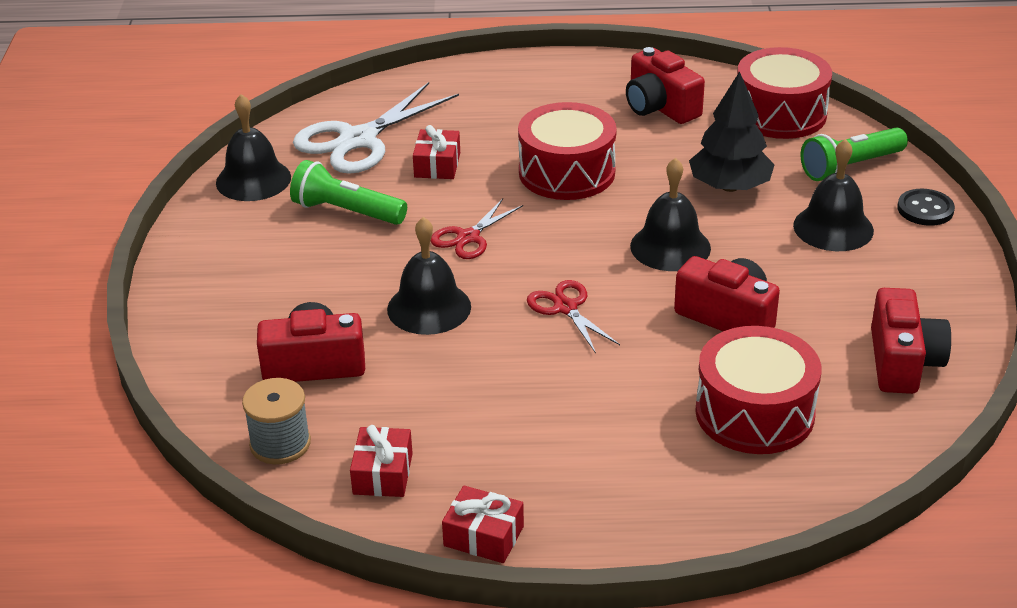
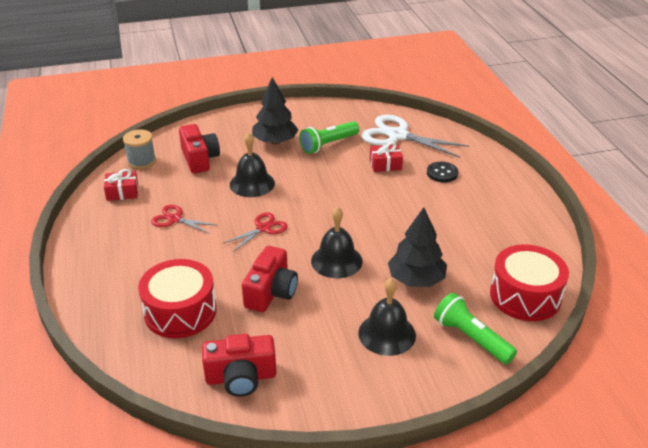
camera: 75 degrees right, 0 degrees up
(253, 180) = (345, 113): black bell -> none
(303, 267) = (275, 141): none -> black tree
(346, 211) = (328, 144): green flashlight -> green flashlight turned 135 degrees counterclockwise
(468, 237) = (319, 186): red scissors -> red scissors (175, 219)
(483, 536) = (79, 228): red gift -> none
(567, 172) = (400, 210): red drum -> none
(660, 107) = (499, 238): red camera -> none
(925, 209) = (432, 384): black button -> black button (442, 173)

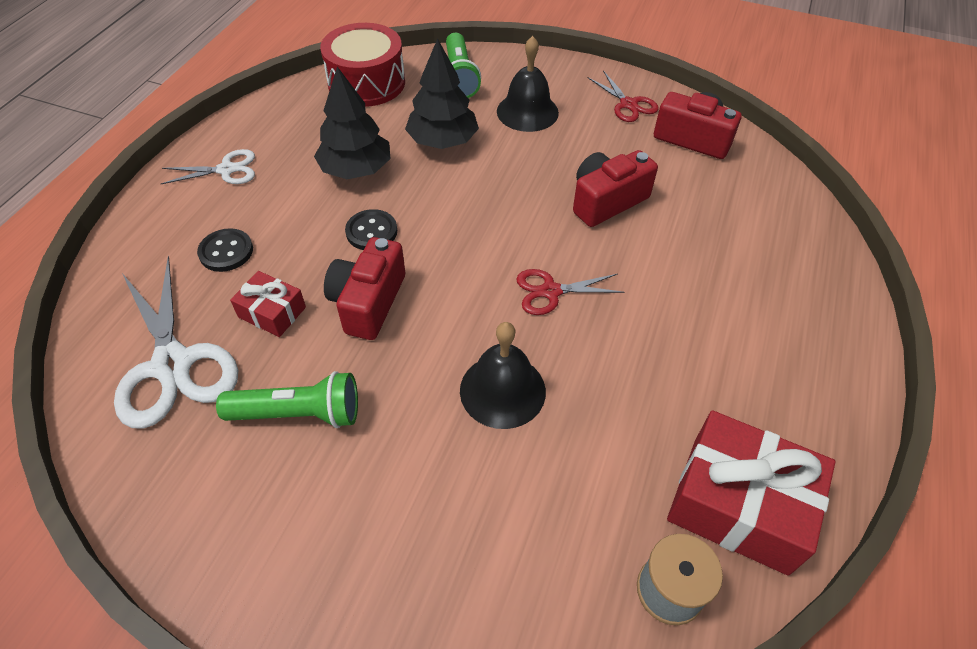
camera: 145 degrees left, 15 degrees up
(122, 192) = (739, 504): red gift -> red gift, size x1.93
(175, 219) = (669, 380): red scissors -> red scissors (628, 104)
(180, 312) = (725, 228): red drum -> none
(199, 159) = (549, 520): red camera -> red camera (368, 302)
(275, 141) = (375, 484): black tree -> black tree (356, 170)
(336, 261) = (501, 200): black bell -> none
(387, 212) = (371, 231): none -> black button
(507, 203) = (226, 170): none -> white scissors

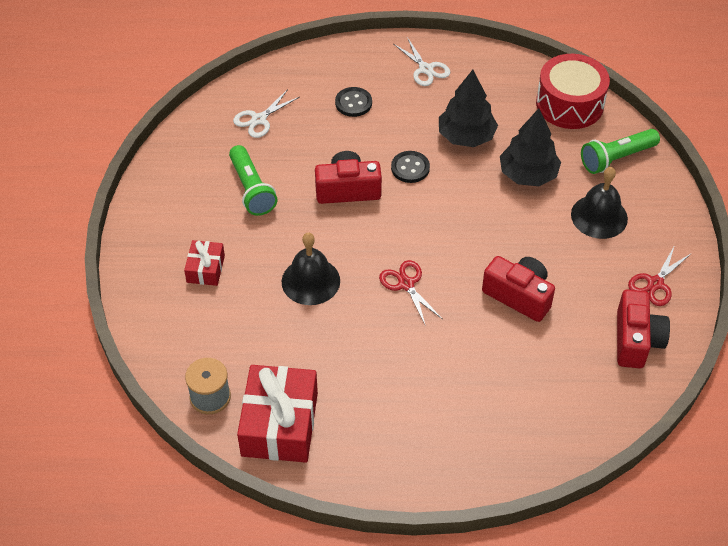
camera: 70 degrees right, 0 degrees up
(172, 364) = (259, 119): white scissors -> white scissors, size x0.54
(272, 312) = (317, 146): red gift -> red gift (205, 269)

